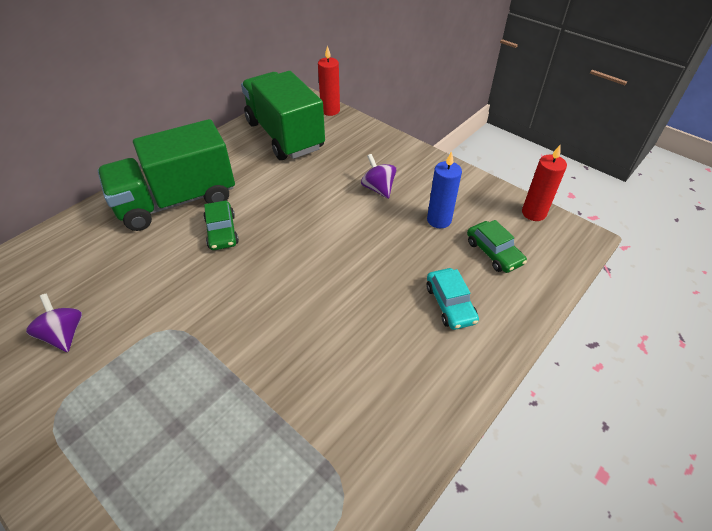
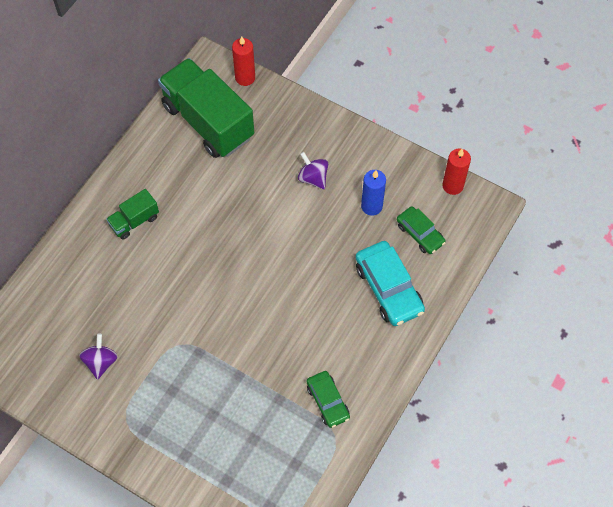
camera: 10 degrees left, 15 degrees up
(64, 334) = (101, 362): purple spinning top -> purple spinning top turned 45 degrees clockwise
(177, 201) = (134, 221): green truck -> green truck, size x0.47
(222, 231) = (187, 248): green car -> green car (327, 401)
(450, 304) = (388, 288): turquoise car -> turquoise car, size x1.62

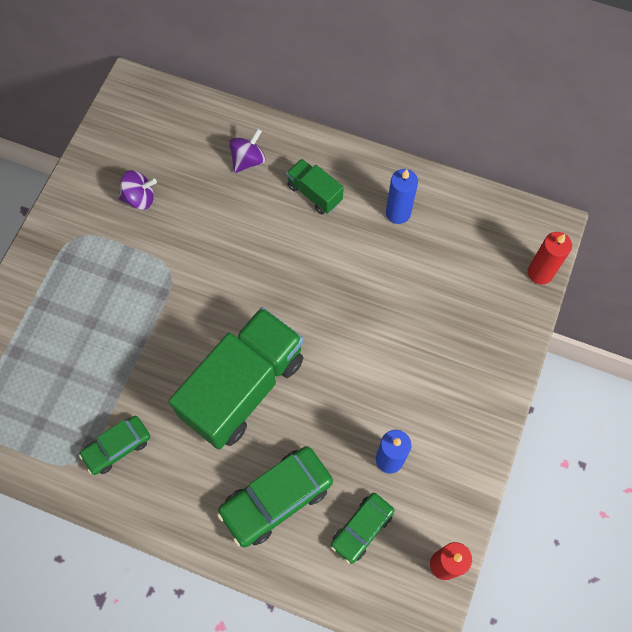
camera: 80 degrees right, 5 degrees up
(169, 163) = (398, 213): none -> blue candle
(208, 121) = (465, 243): green truck -> green truck (243, 387)
(313, 178) = (414, 379): purple spinning top -> purple spinning top (248, 160)
(388, 288) = (276, 498): turquoise car -> green car

